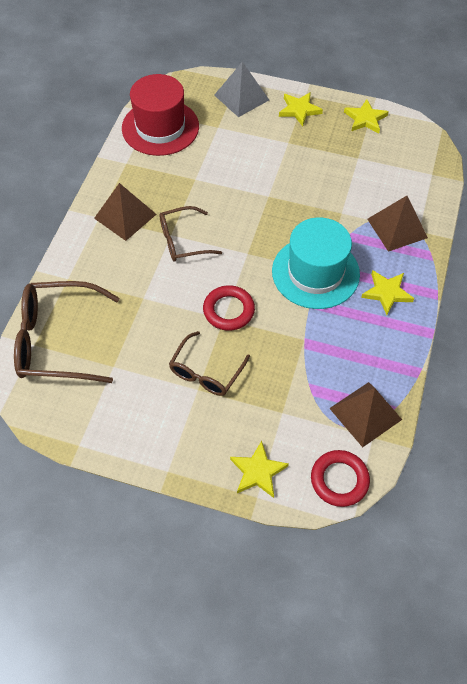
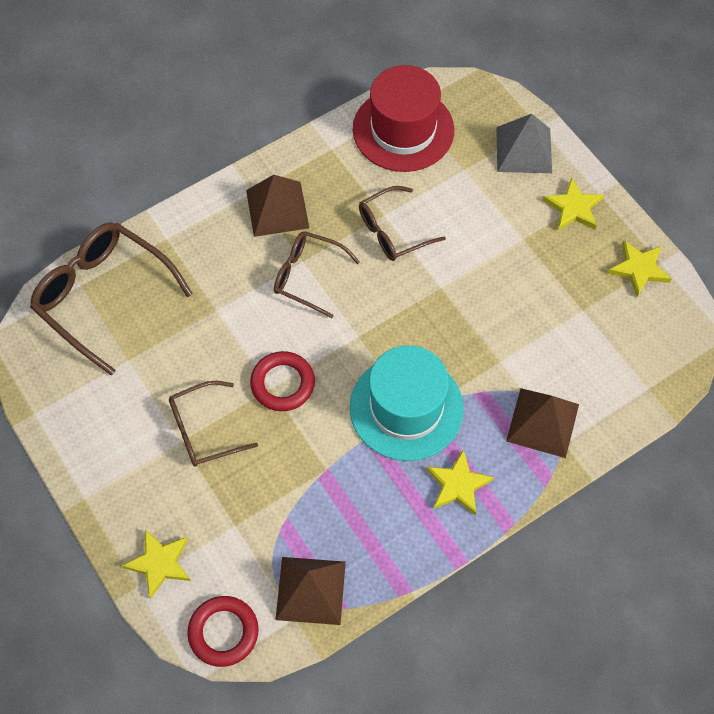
camera: 40 degrees right, 5 degrees up
(210, 184) = (392, 231): none -> brown glasses

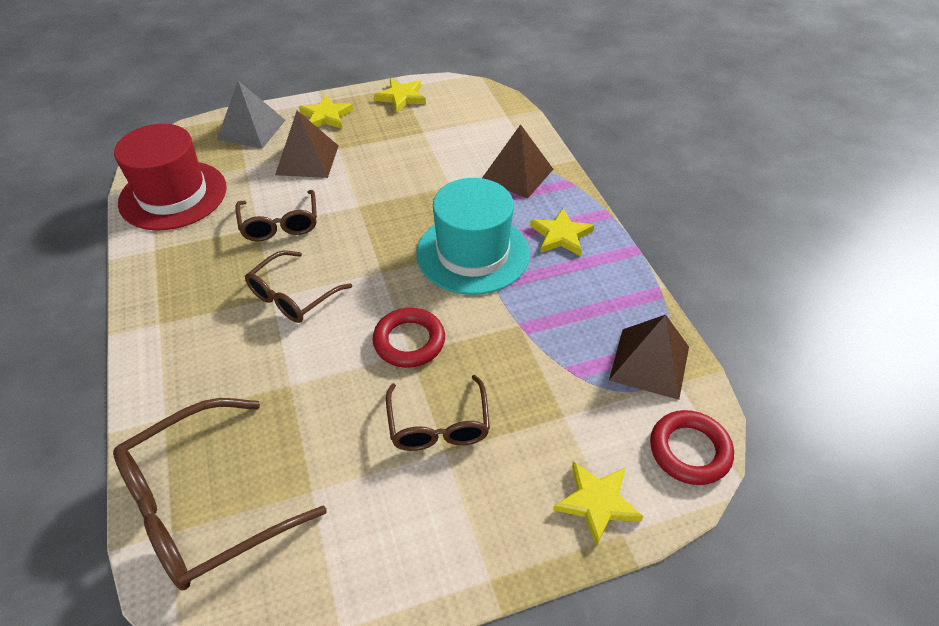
camera: 75 degrees left, 15 degrees down
(277, 209) = (195, 305): brown pyramid -> brown pyramid (307, 160)

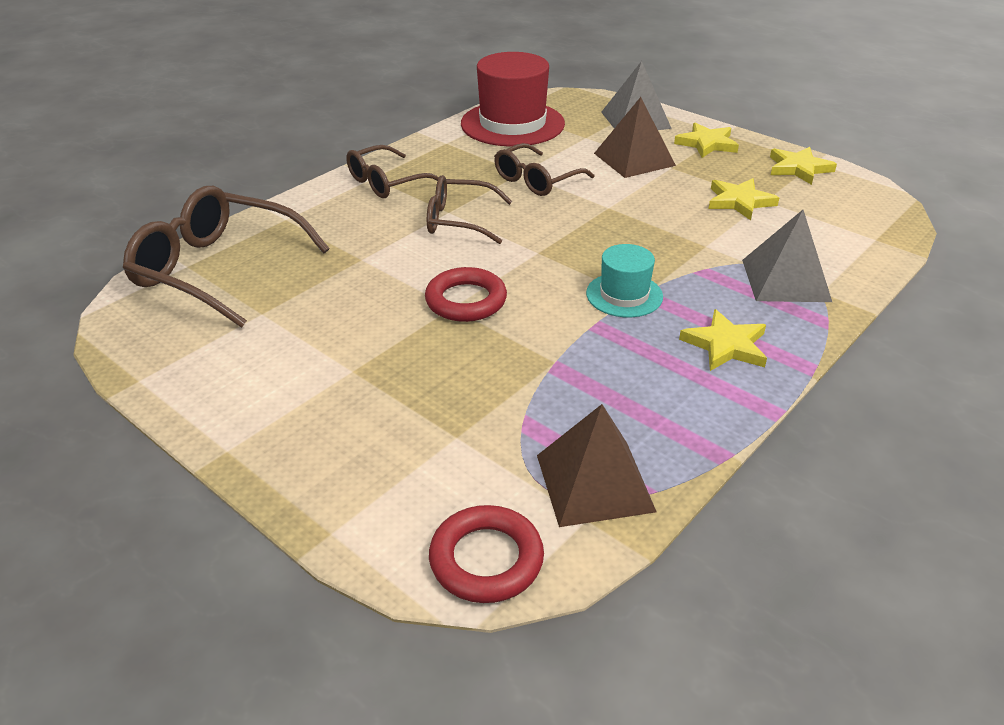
camera: 60 degrees right, 10 degrees down
(438, 425) = (380, 355): brown glasses -> brown glasses (386, 183)
(473, 253) = (624, 295): turquoise hat -> turquoise hat, size x0.54
(517, 174) = (785, 280): brown pyramid -> grey pyramid
(597, 502) = (359, 499): yellow star -> yellow star (739, 201)

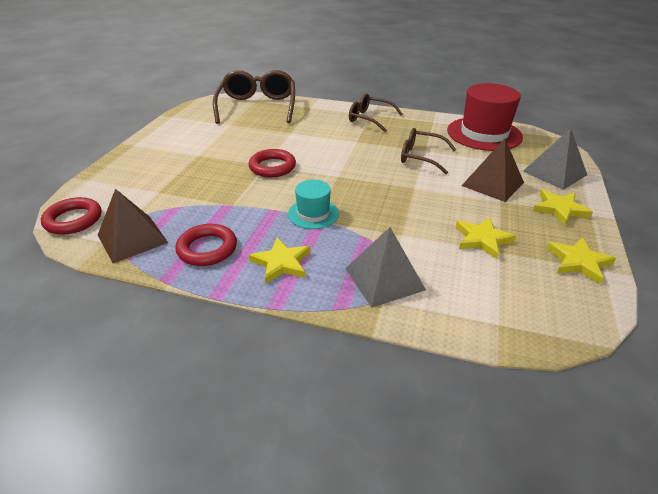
camera: 65 degrees right, 0 degrees up
(459, 220) = (350, 146): brown glasses -> none
(663, 404) = (207, 249): none -> red ring

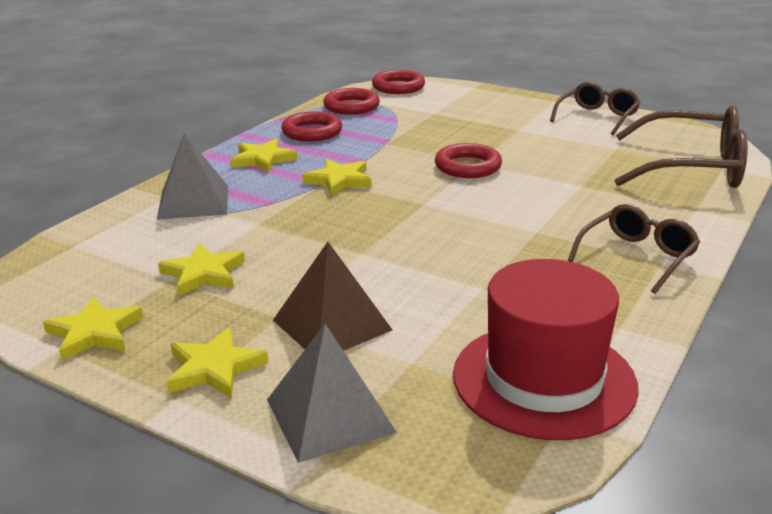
camera: 105 degrees right, 10 degrees down
(132, 238) = (351, 106): brown pyramid -> red ring
(313, 214) = (339, 180): turquoise hat -> yellow star
(420, 157) = (457, 277): brown glasses -> brown glasses (597, 117)

